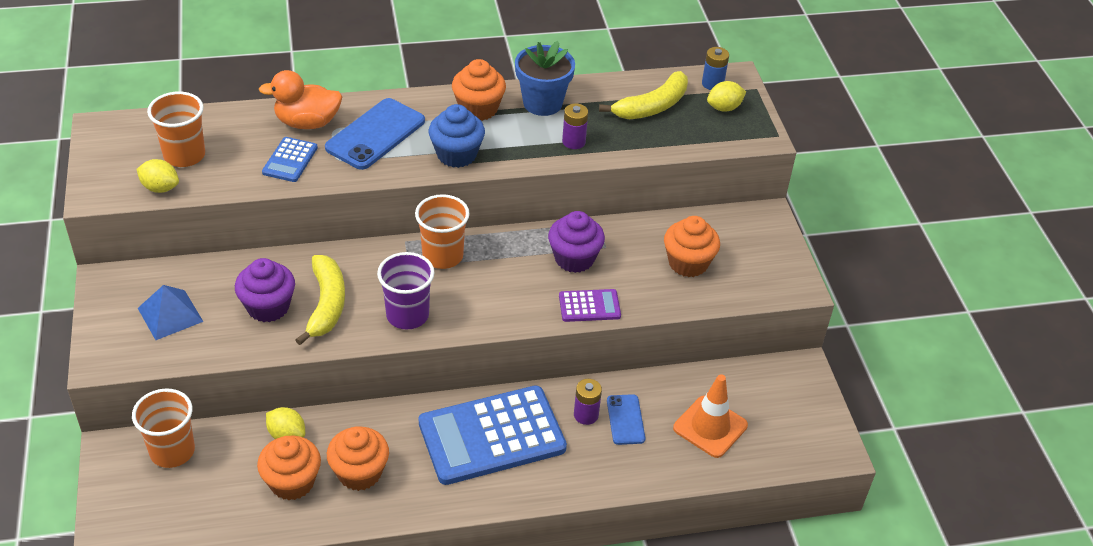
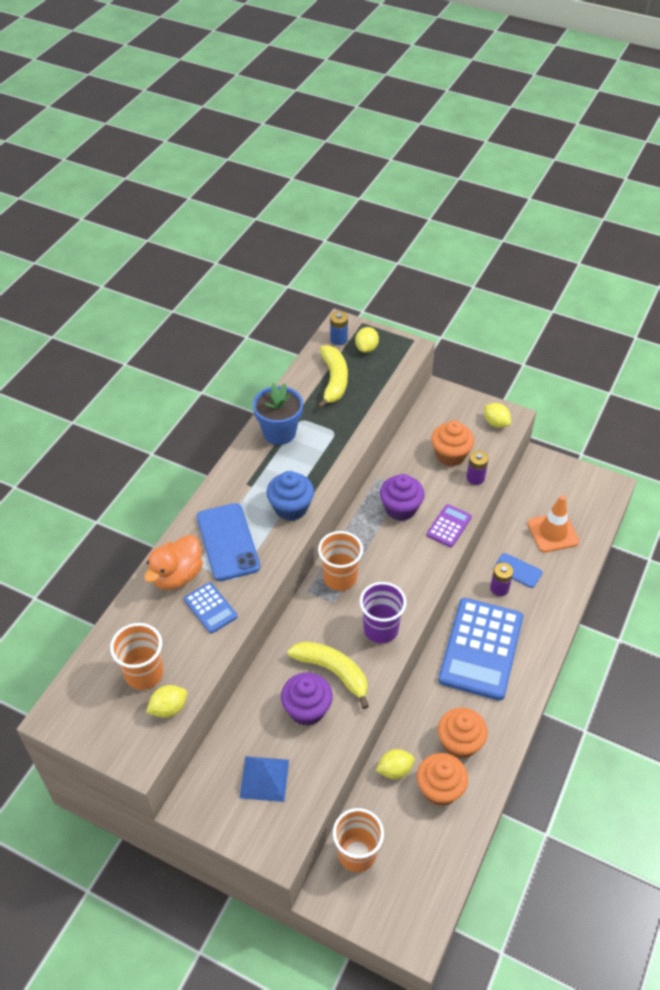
camera: 50 degrees left, 5 degrees up
(478, 109) = (253, 469): orange cupcake -> none
(573, 142) = (333, 439): purple battery -> purple battery (475, 478)
(775, 278) = (496, 423): none -> yellow lemon

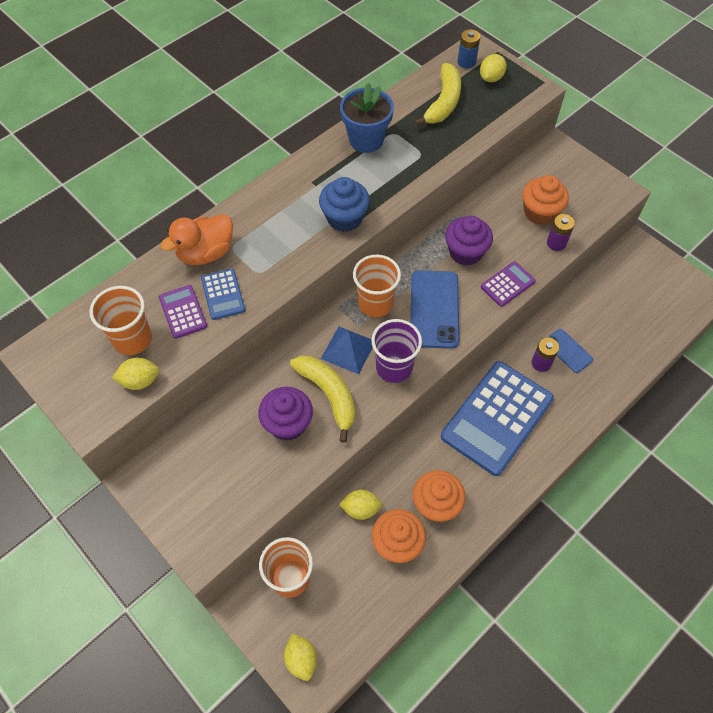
camera: 20 degrees right, 10 degrees up
(180, 635) = (183, 312): none -> purple calculator
(228, 542) = (268, 234): blue phone -> blue phone (434, 309)
(264, 778) = (218, 477): blue pyramid -> blue pyramid (348, 349)
(496, 423) = (601, 193): yellow lemon -> yellow lemon (301, 659)
(553, 532) = (621, 323): orange traffic cone -> none

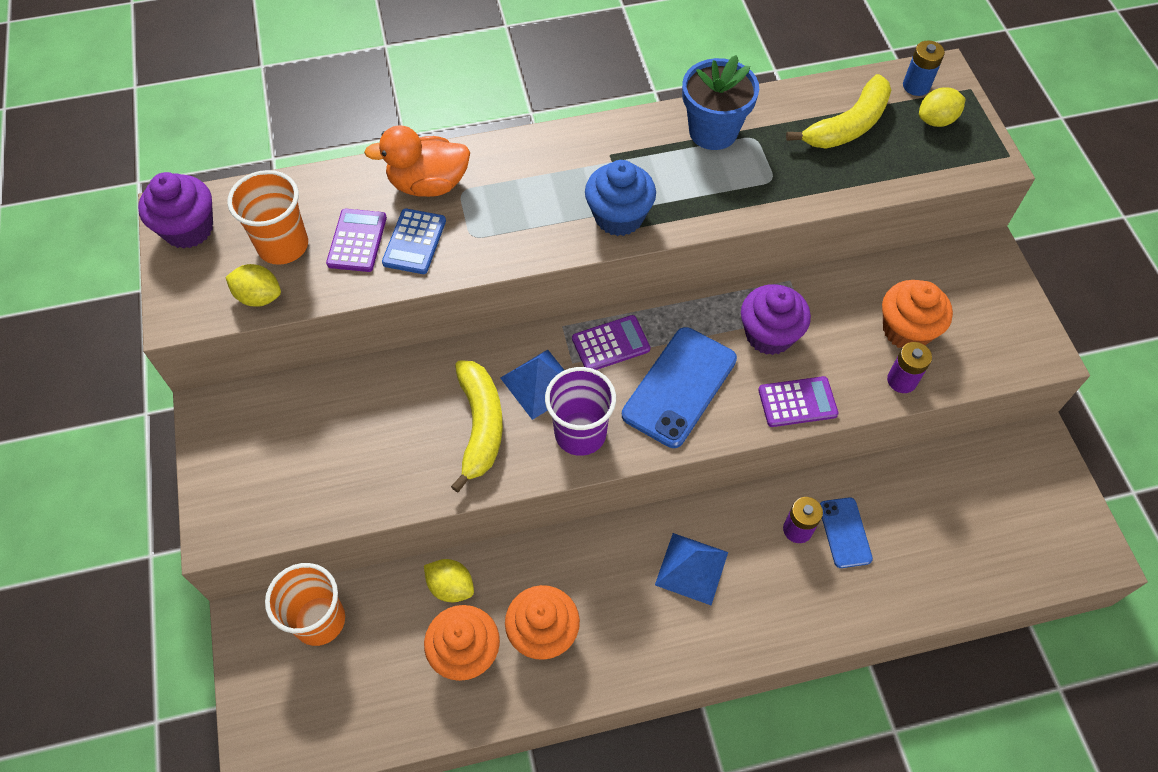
camera: 30 degrees right, 0 degrees up
(288, 424) = (410, 435): purple cupcake -> purple cupcake (188, 229)
(301, 659) = (269, 721): yellow lemon -> none
(375, 303) = (610, 344): orange cup -> purple calculator
(497, 418) = (691, 568): blue calculator -> blue pyramid

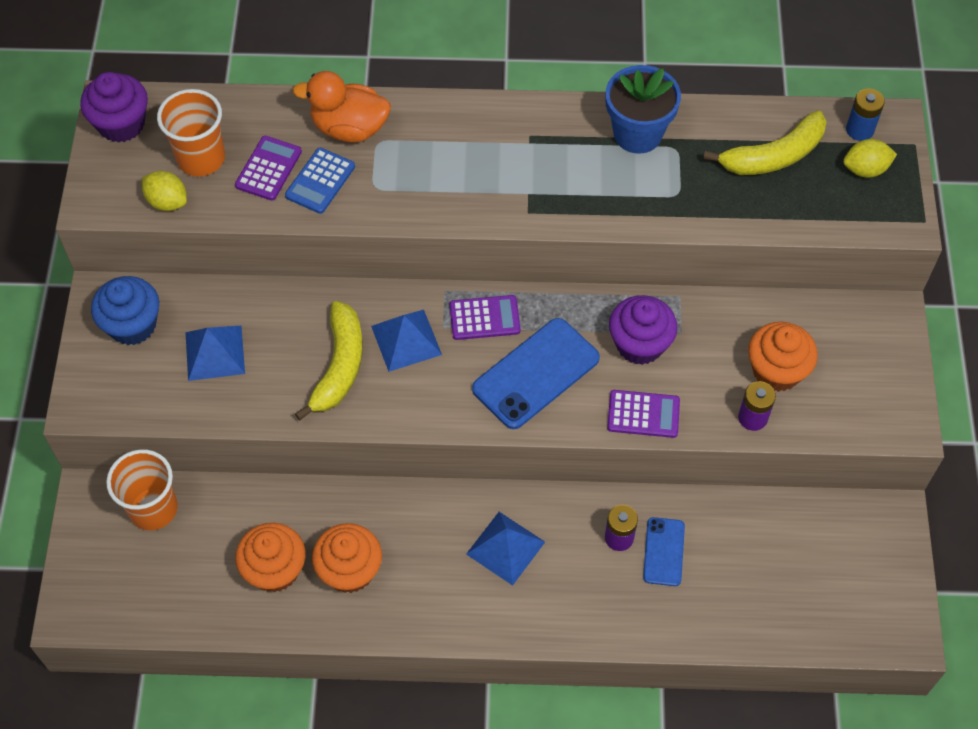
camera: 15 degrees right, 0 degrees up
(346, 443) = (215, 353): none -> blue pyramid
(451, 586) = (278, 509): yellow lemon -> none
(580, 433) = (429, 395): purple cup -> none
(619, 217) = (517, 199): blue cupcake -> blue cupcake (132, 325)

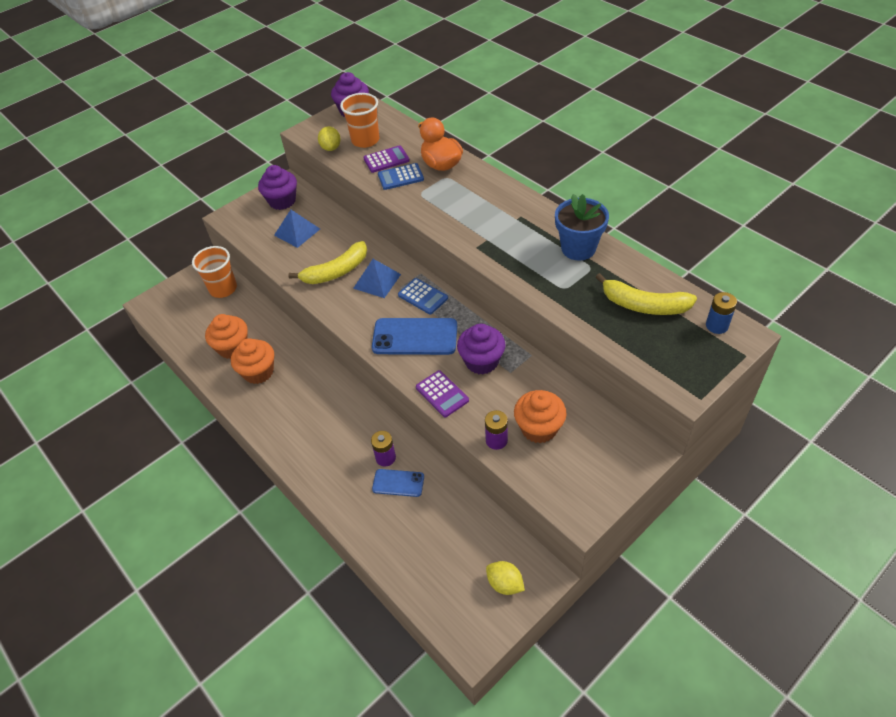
camera: 50 degrees right, 10 degrees down
(132, 325) = (282, 201): blue cupcake -> purple cupcake
(484, 318) = (423, 296): purple calculator -> blue calculator
(505, 548) = (330, 418): blue pyramid -> none
(664, 552) = (398, 483): blue phone -> blue phone turned 45 degrees clockwise
(865, 169) = (694, 347): yellow lemon -> yellow lemon (505, 584)

